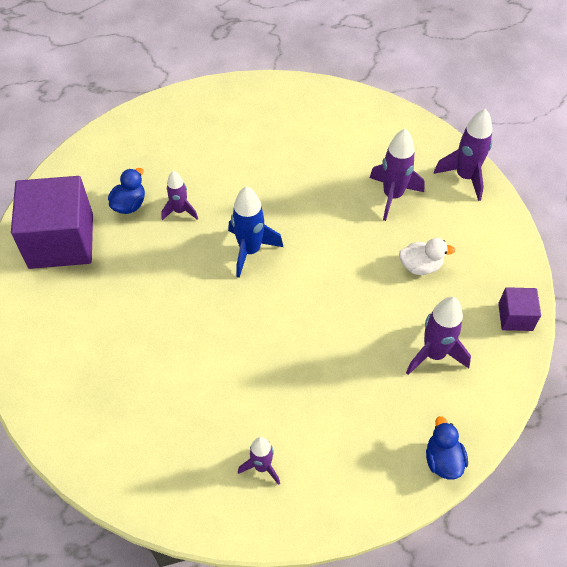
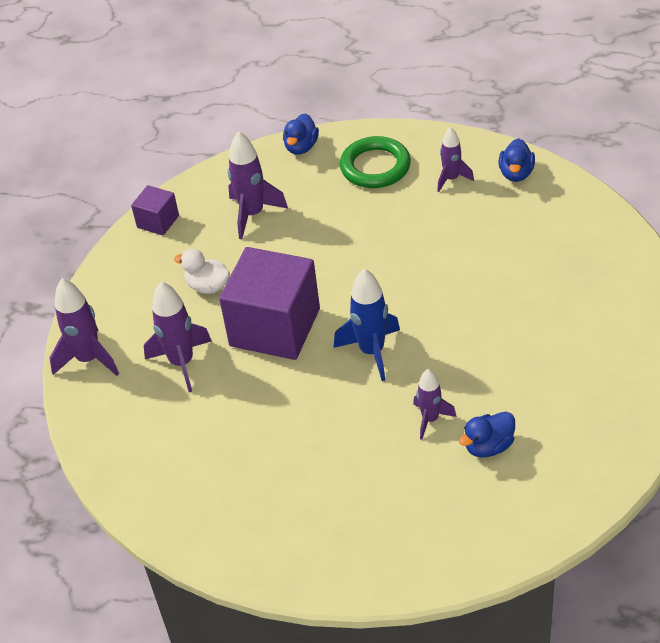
camera: 150 degrees left, 10 degrees down
(61, 241) = (584, 426): purple cube -> purple cube (275, 327)
(196, 498) = (516, 173): none -> blue duck
(349, 457) = (375, 167): none -> green ring

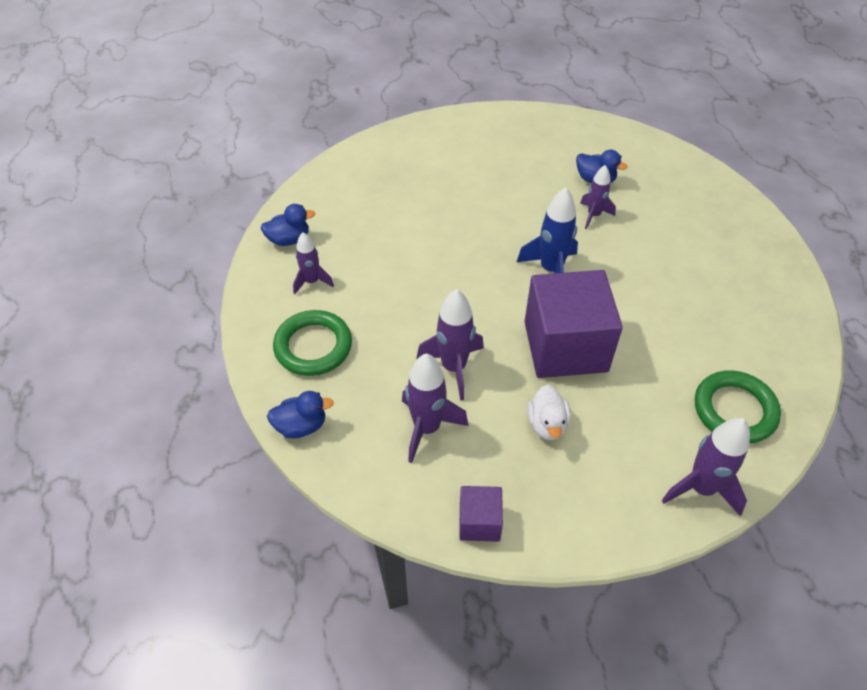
camera: 120 degrees left, 5 degrees up
(134, 419) = (734, 410): none -> green ring
(182, 363) = (650, 402): purple rocket -> purple rocket (453, 367)

